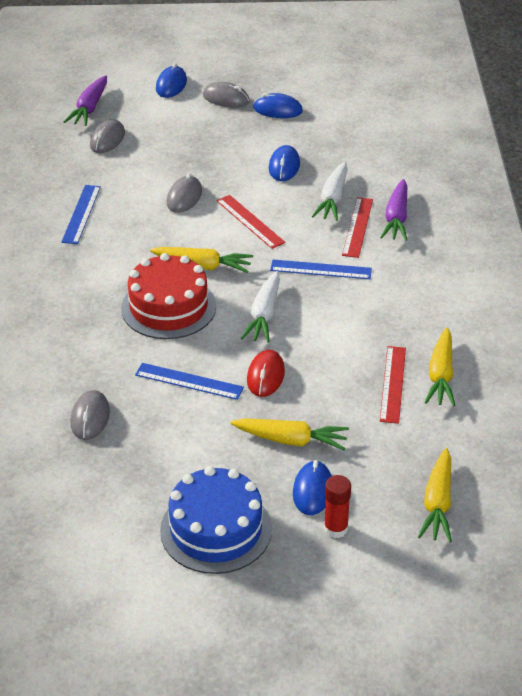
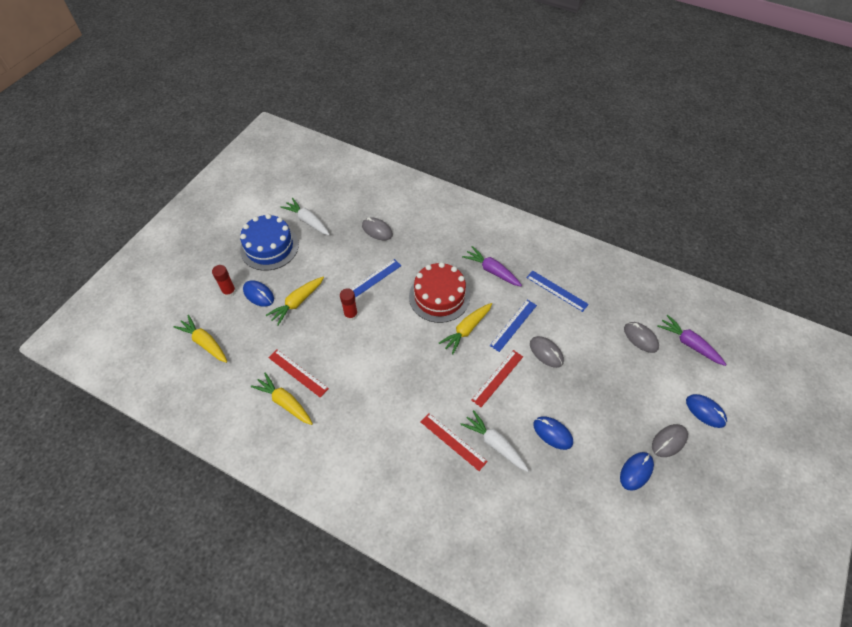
camera: 120 degrees right, 15 degrees up
(250, 221) = (497, 378): red ruler -> red ruler turned 45 degrees counterclockwise
(264, 315) = (400, 339): white carrot -> white carrot (307, 221)
(265, 376) = (351, 315): red mouse -> red glue stick
(321, 269) = (422, 392): blue ruler -> blue ruler (513, 325)
(396, 218) = (447, 474): purple carrot -> purple carrot (491, 270)

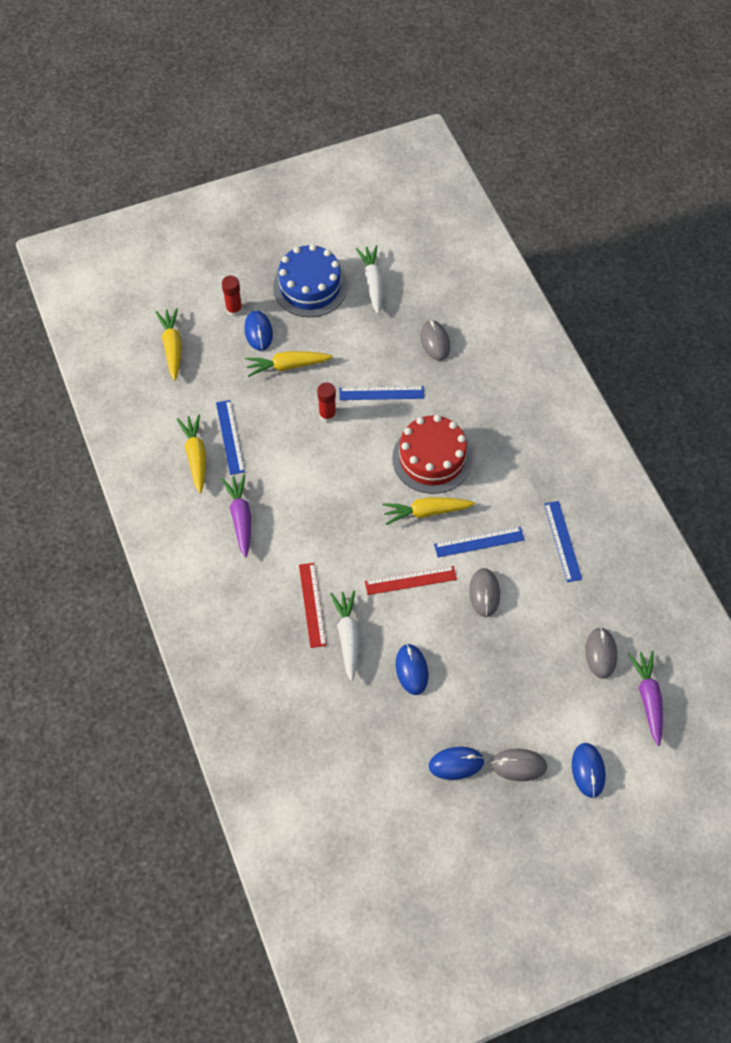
camera: 40 degrees right, 5 degrees up
(298, 373) = (230, 437): red ruler -> blue ruler
(491, 270) = (514, 470): purple carrot -> purple carrot (240, 517)

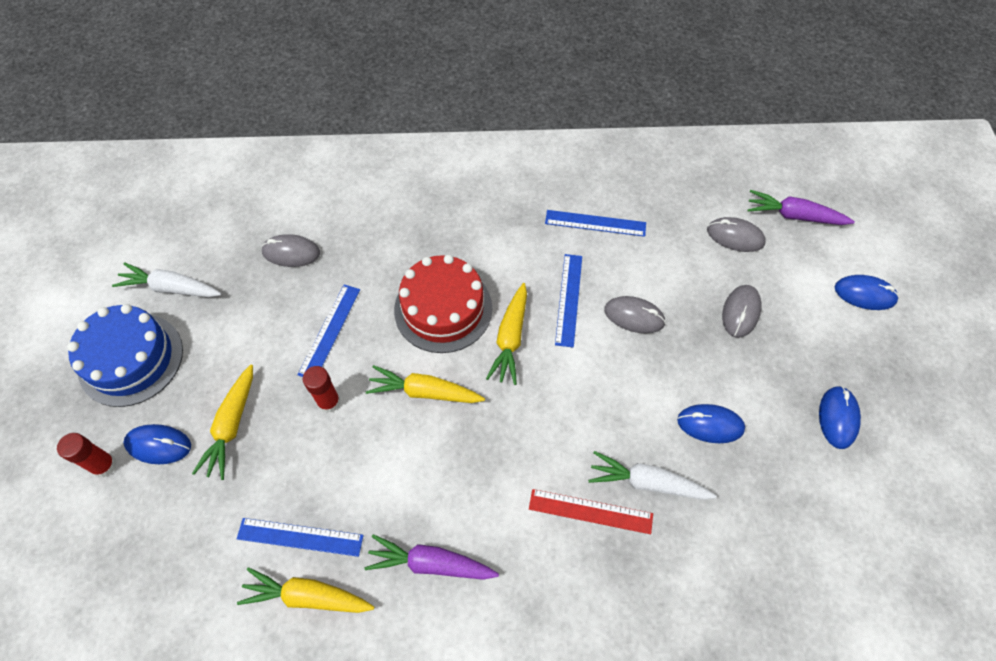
camera: 70 degrees left, 0 degrees up
(172, 347) = (111, 573): yellow carrot -> yellow carrot (424, 392)
(410, 580) = (594, 386): red ruler -> none
(518, 765) = (849, 356): grey mouse -> grey mouse (740, 312)

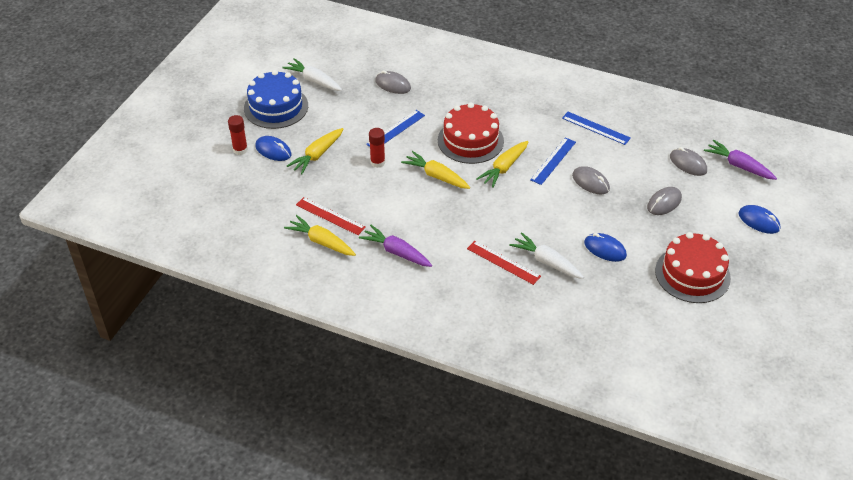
camera: 25 degrees right, 15 degrees down
(300, 537) = (330, 216): blue ruler -> red ruler
(837, 418) = (692, 274): blue mouse -> red cake

